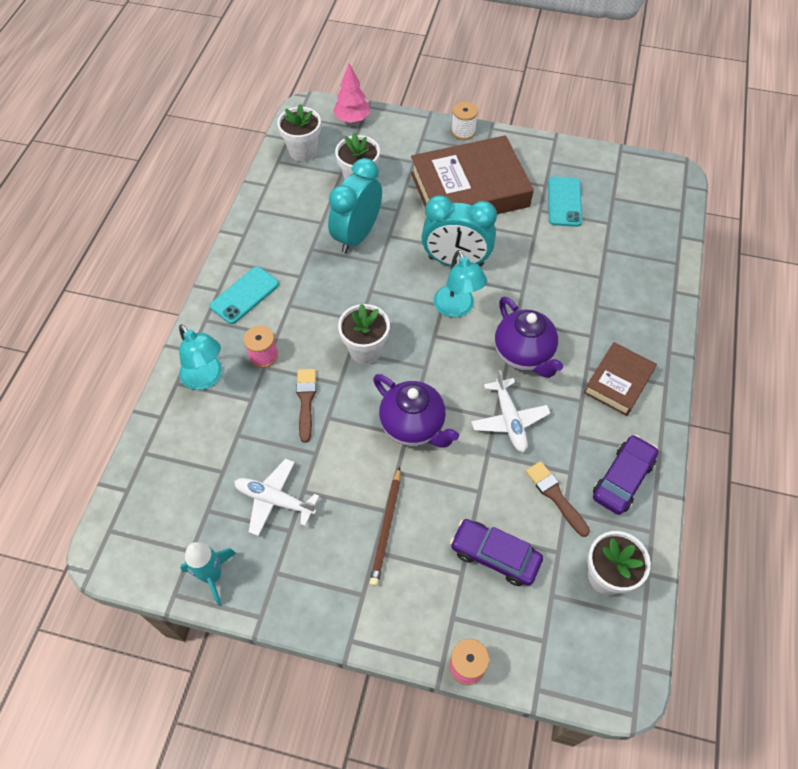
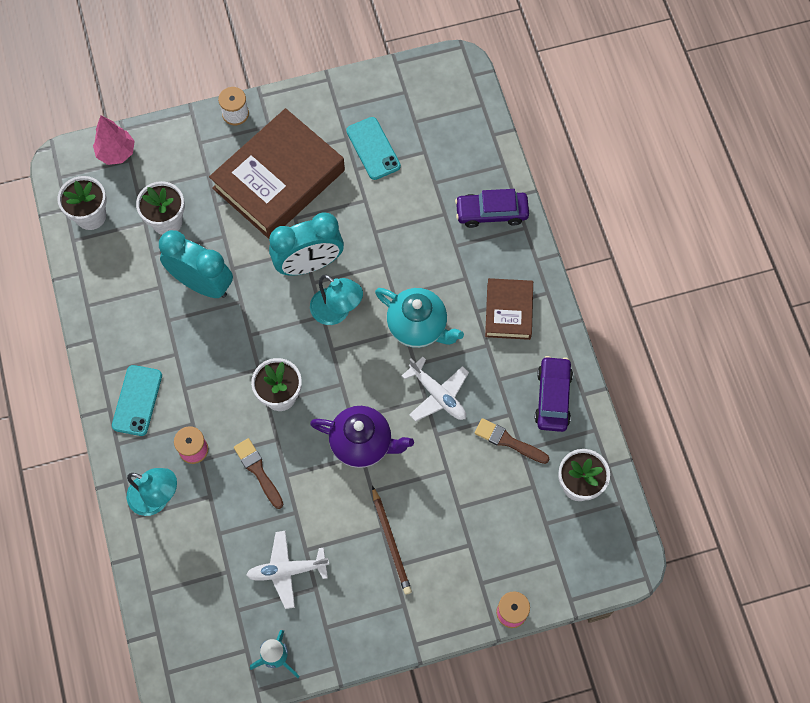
camera: 30 degrees left, 10 degrees up
(357, 235) = (202, 283): turquoise clock -> turquoise clock turned 120 degrees clockwise
(495, 555) = (487, 516): purple car -> purple car (491, 213)
(524, 354) = (418, 327): purple teapot -> turquoise teapot

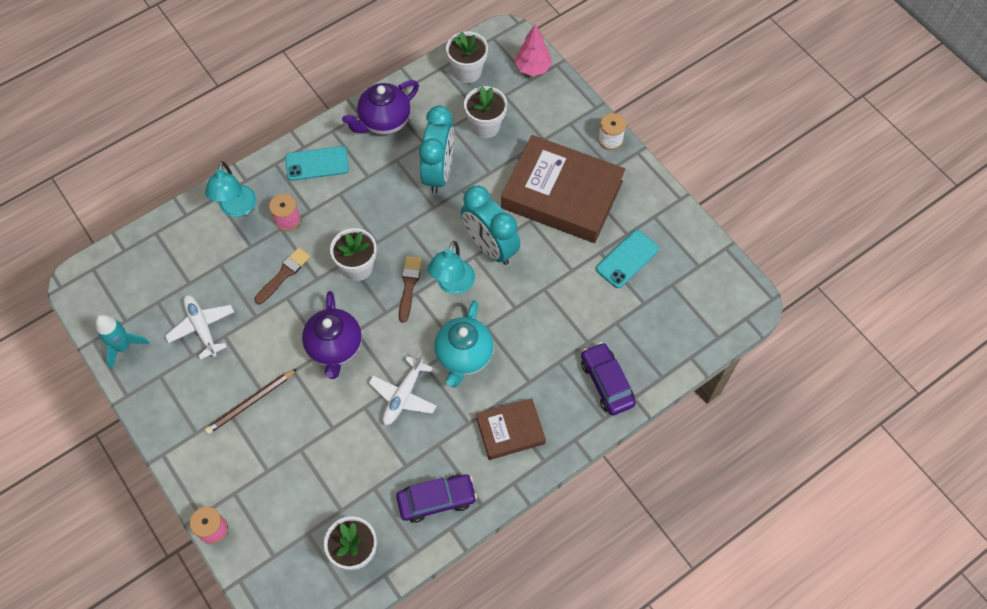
camera: 70 degrees right, 5 degrees down
(115, 317) = (384, 122): none -> purple teapot
(508, 441) = (378, 473): brown brush -> brown brush (409, 285)

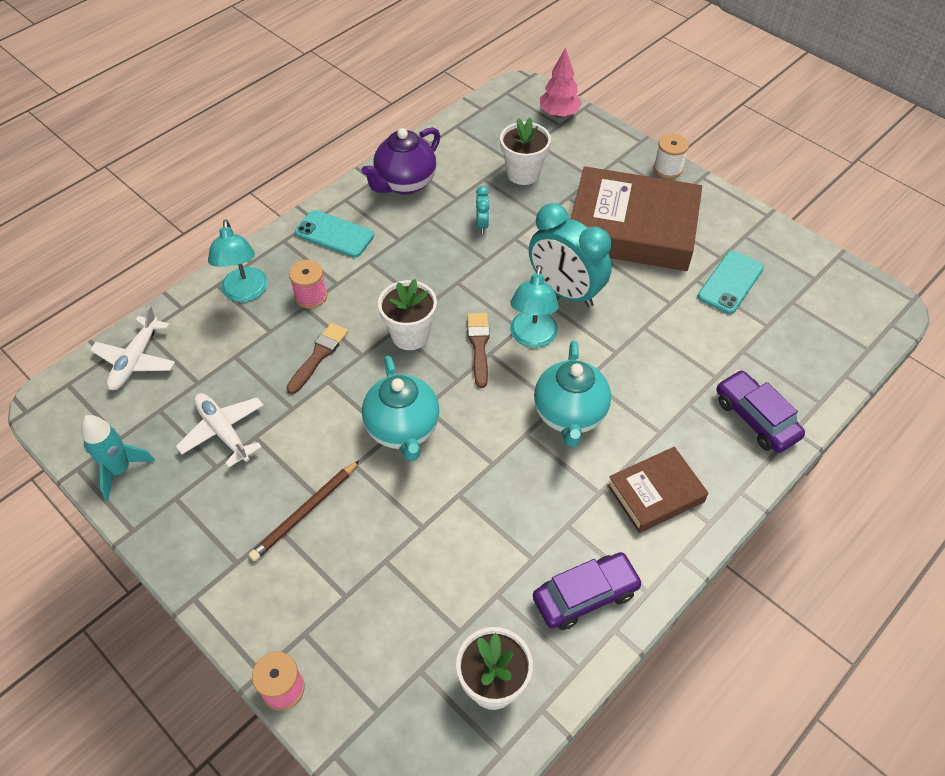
camera: 10 degrees left, 10 degrees down
(317, 163) = (334, 234): turquoise phone -> turquoise phone turned 45 degrees clockwise
(335, 348) = (403, 430): purple teapot -> turquoise teapot
(403, 396) = (505, 473): white plane -> white plane (136, 360)
(439, 172) = (482, 224): turquoise clock -> turquoise clock, size x0.43
(467, 72) = (487, 125): white flower pot -> none

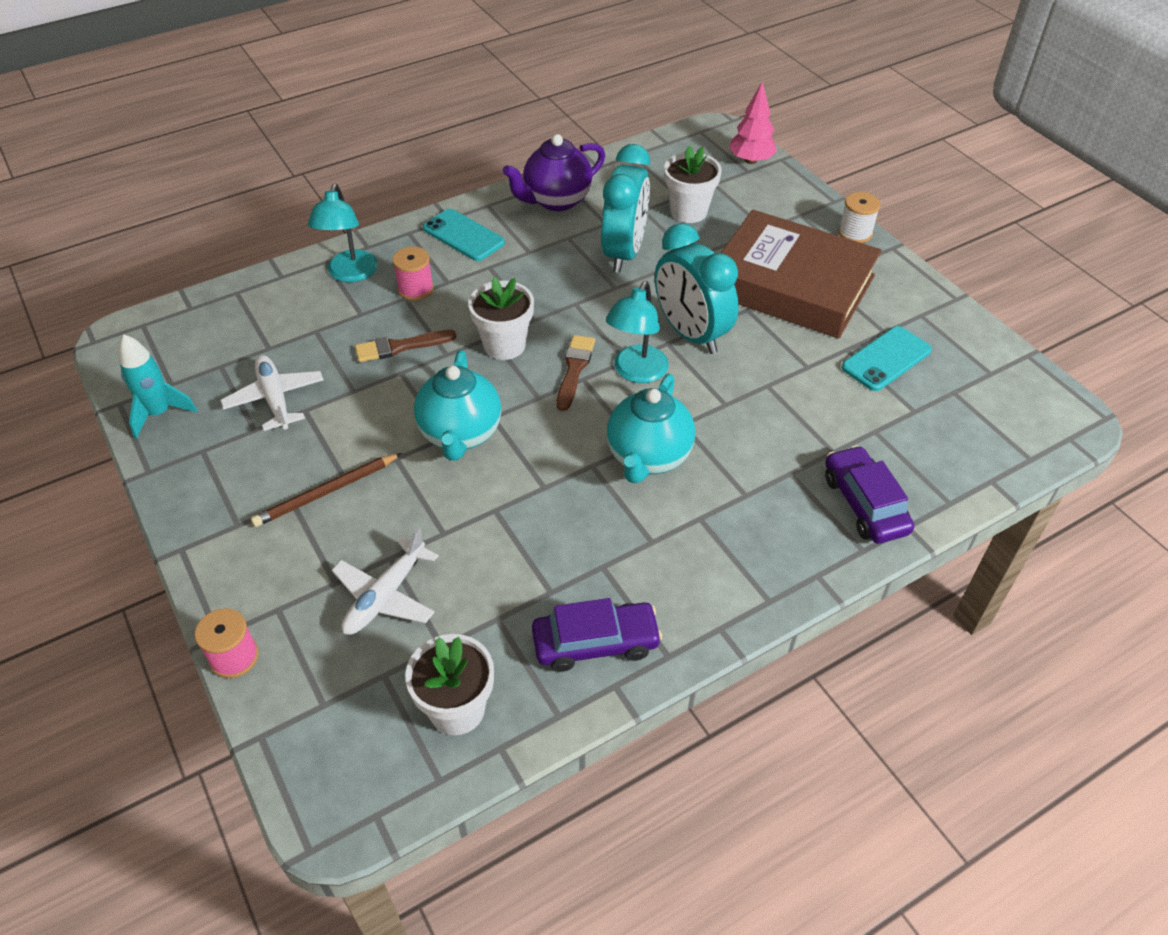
camera: 15 degrees right, 5 degrees down
(136, 360) = (216, 316): white plane -> white plane (385, 596)
(318, 356) = (400, 347): brown brush -> brown brush turned 150 degrees counterclockwise
(482, 224) = (624, 253): turquoise clock -> turquoise clock, size x2.34
(655, 493) = (716, 556): brown book -> none

